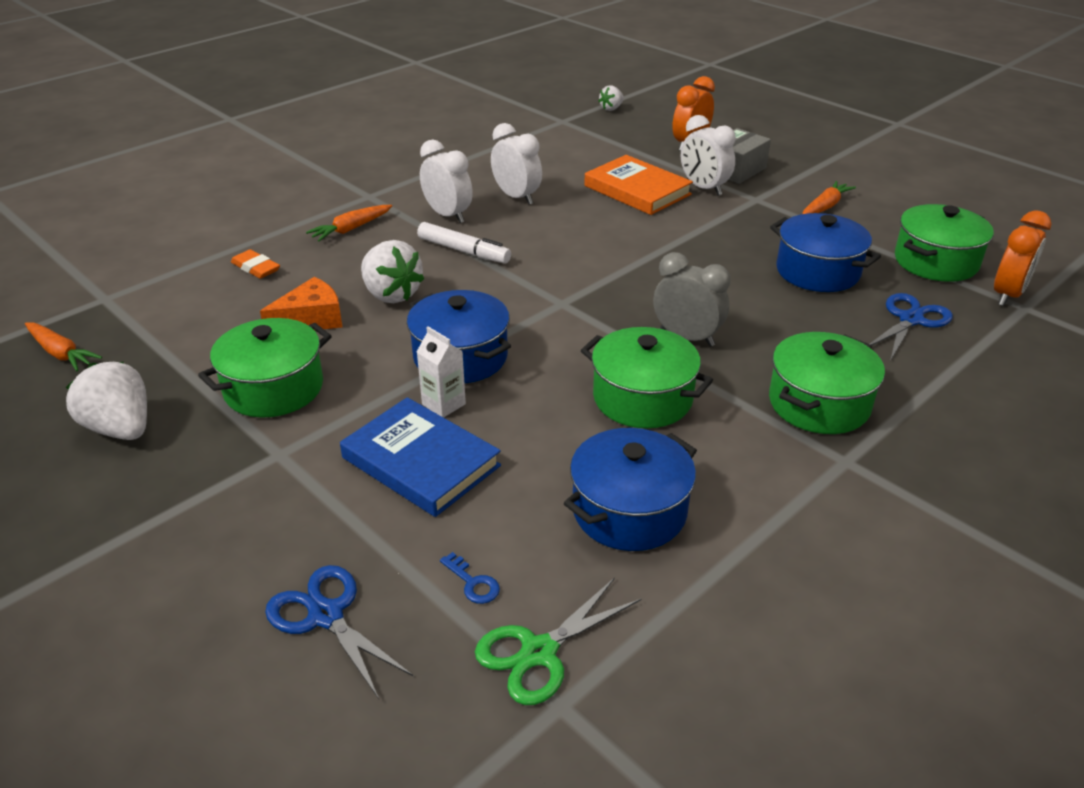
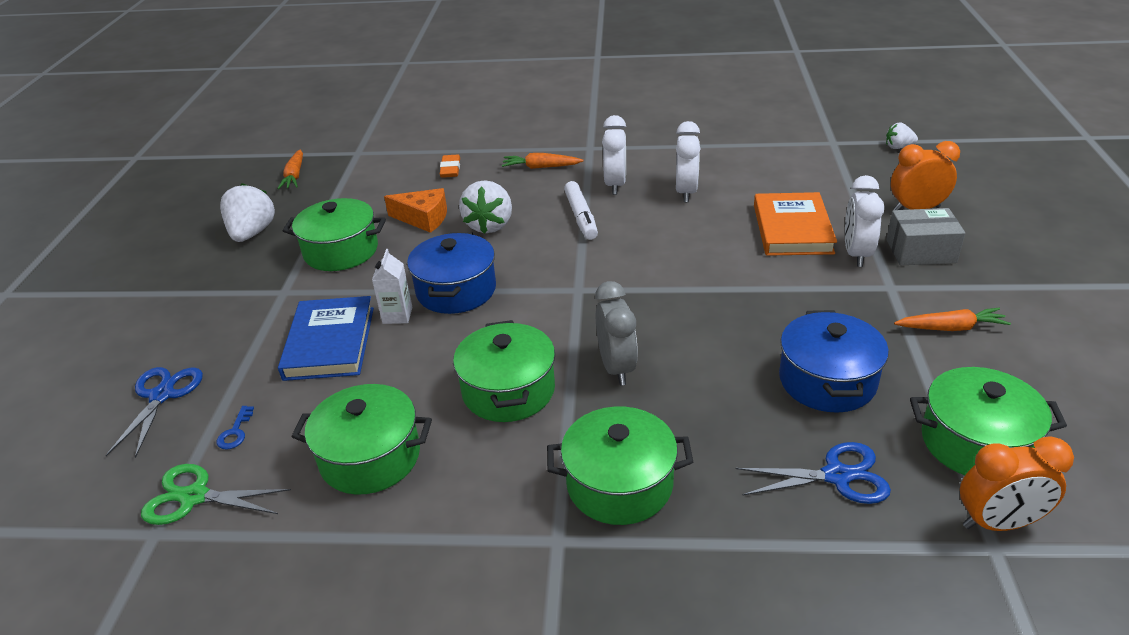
camera: 50 degrees right, 0 degrees up
(629, 511) = (370, 457): blue pot -> green pot

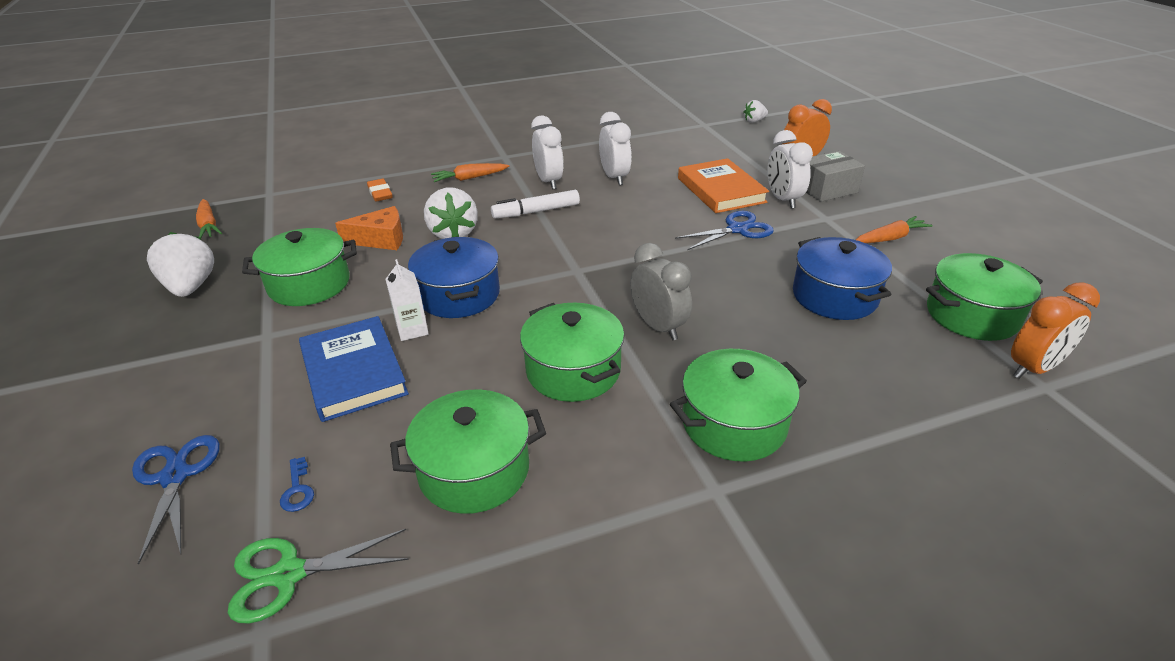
camera: 25 degrees left, 0 degrees up
(581, 217) = (536, 211): white marker -> white marker turned 105 degrees clockwise
(837, 476) = (898, 366): blue scissors -> blue scissors (737, 229)

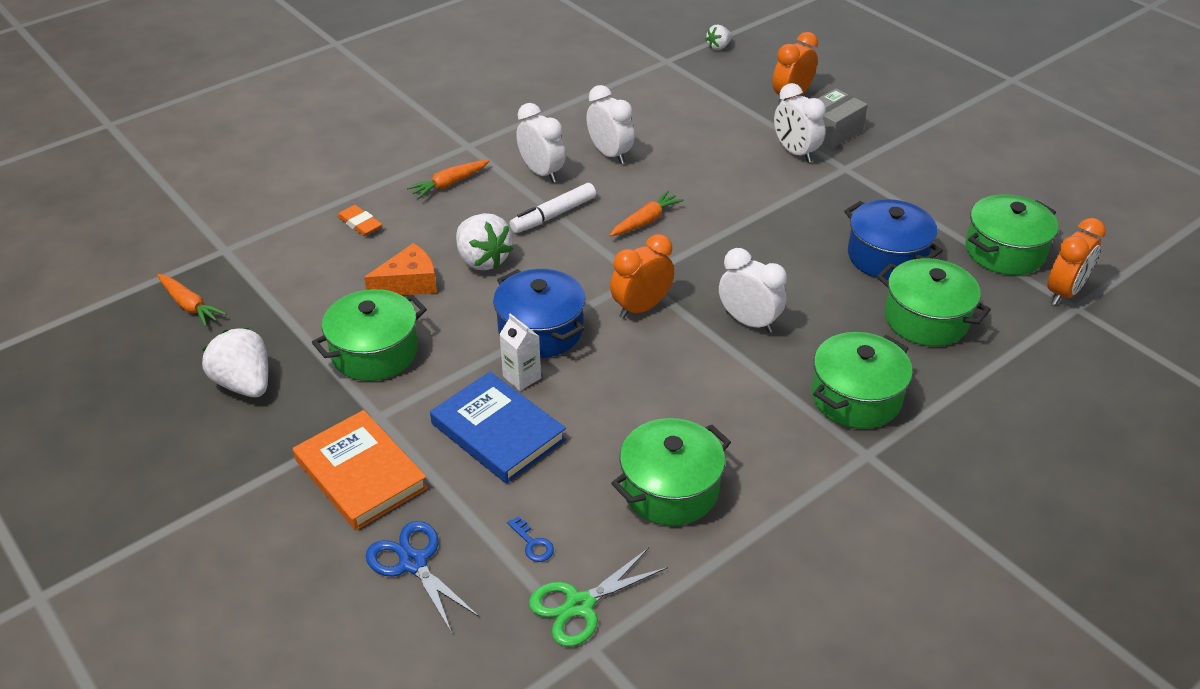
camera: 20 degrees left, 5 degrees up
(562, 294) = (641, 307): none -> orange clock
(573, 370) = (698, 382): green pot -> green pot (926, 319)
(658, 327) = (749, 322): grey clock -> white clock
(721, 190) = (729, 151): orange book -> orange book (360, 474)
(737, 229) = (768, 198): blue scissors -> none
(890, 238) = (911, 181): orange carrot -> orange carrot (645, 221)

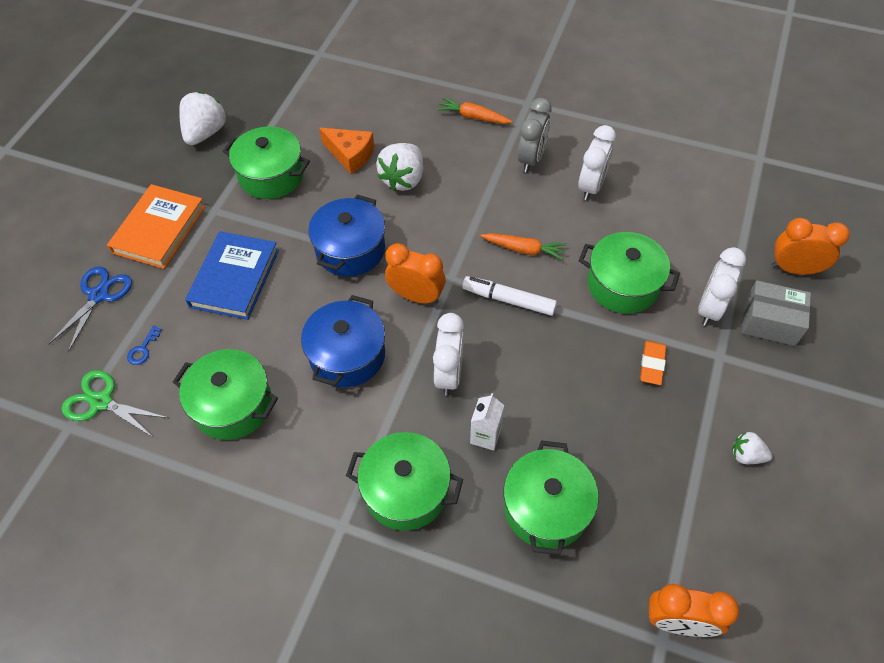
camera: 60 degrees right, 15 degrees up
(189, 305) = (258, 69): orange carrot -> none
(360, 224) = (393, 97): orange eraser -> orange eraser (652, 364)
(522, 377) = (295, 264): white carton -> white carton (485, 436)
(542, 172) = (531, 159): white clock -> grey clock
(553, 215) = (485, 191): white marker -> white marker (508, 300)
(718, 47) = (821, 182): white strawberry -> white strawberry (746, 455)
(887, 256) = (613, 441): blue pot -> blue pot (347, 355)
(1004, 251) = (702, 542): green pot -> green pot (623, 285)

